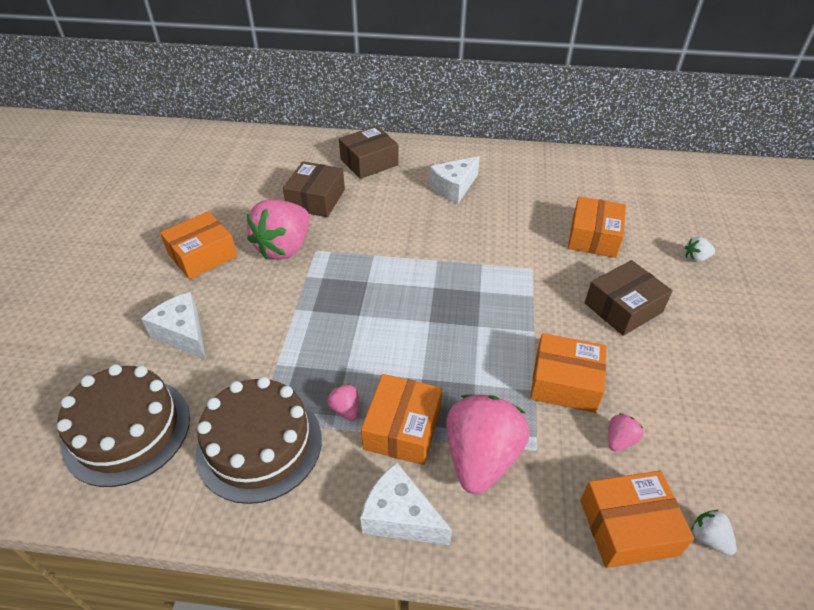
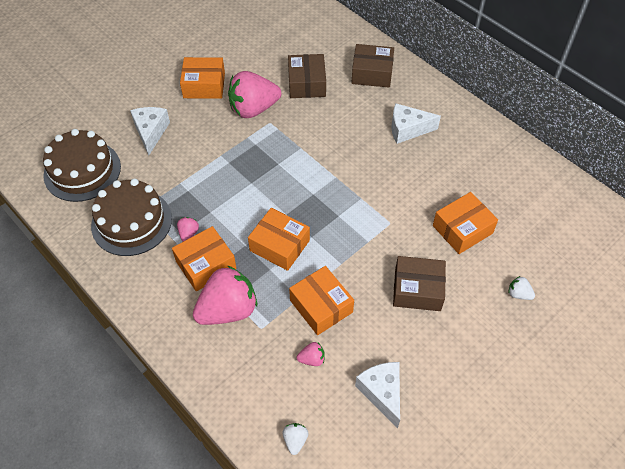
camera: 40 degrees right, 10 degrees up
(316, 199) = (306, 83): brown box -> brown box turned 60 degrees counterclockwise
(400, 517) = (159, 307): white cheese -> white cheese (382, 393)
(628, 527) = (261, 401): orange box -> orange box (279, 245)

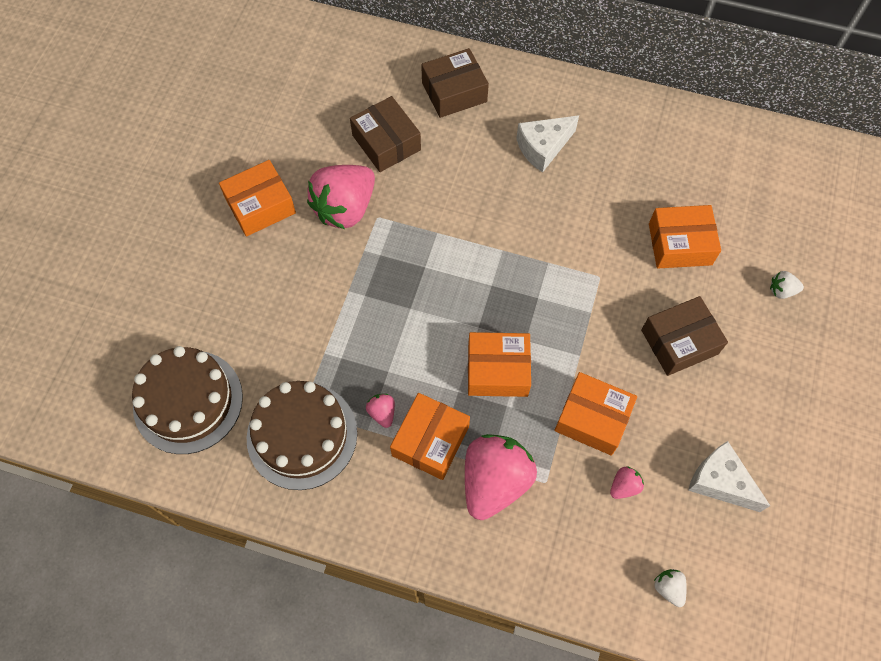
camera: 30 degrees left, 10 degrees up
(151, 132) = (238, 304): white cheese -> none
(462, 229) = (680, 244): orange box -> orange box turned 60 degrees clockwise

